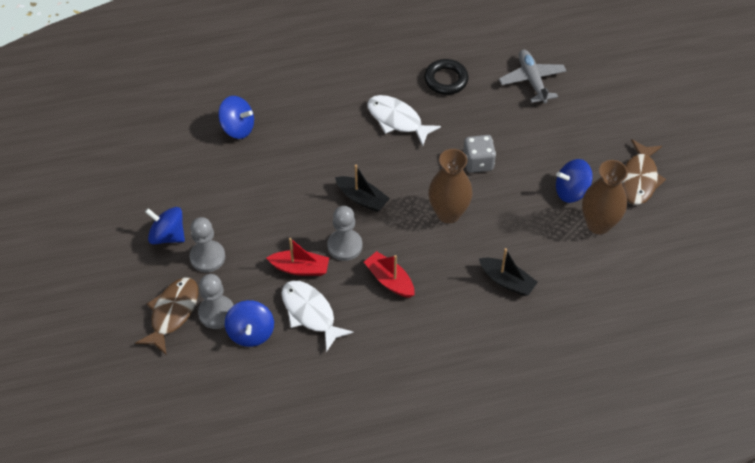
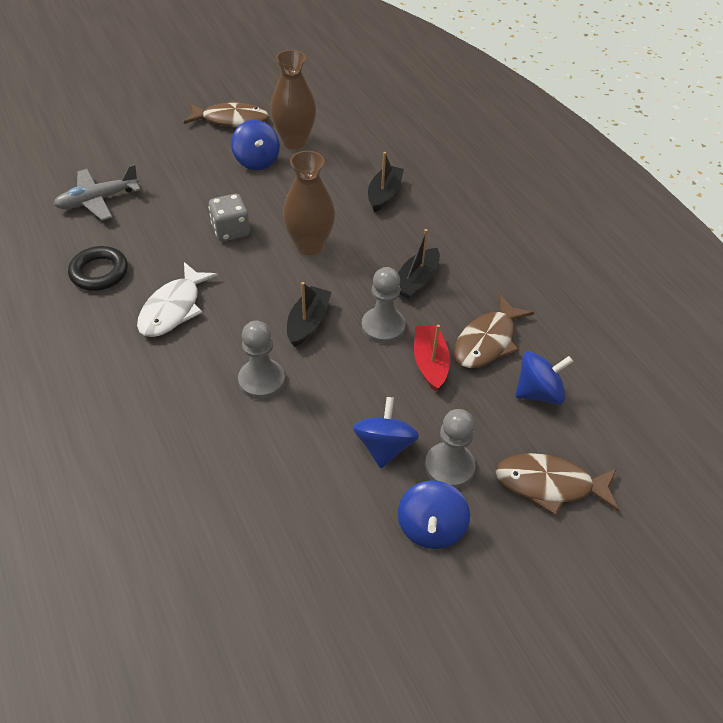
camera: 105 degrees left, 5 degrees down
(216, 313) = (527, 434): grey pawn -> grey pawn (261, 380)
(238, 128) = (210, 487): blue spinning top -> blue spinning top (384, 446)
(310, 313) = (487, 341): white fish -> brown fish
(389, 280) = (416, 280): red boat -> black boat

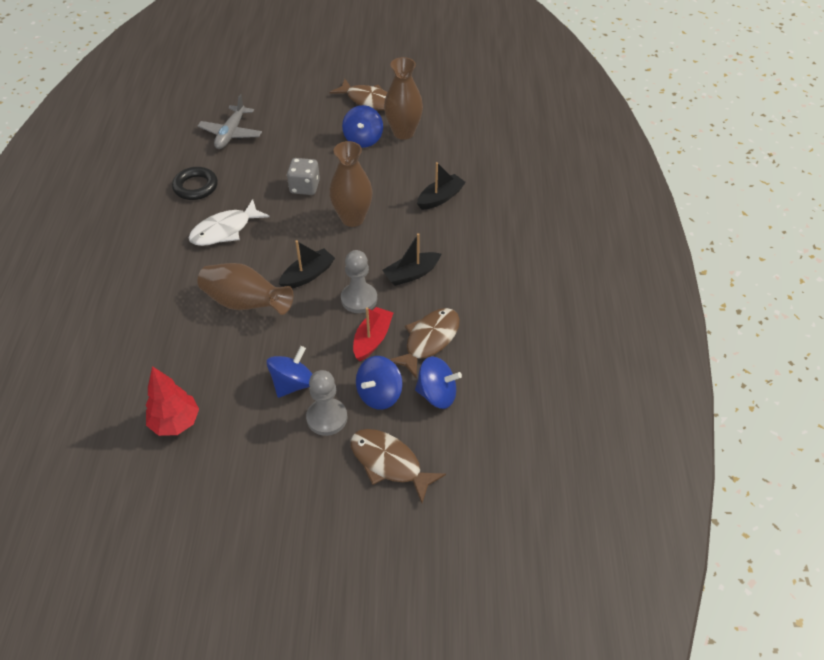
camera: 30 degrees right, 0 degrees up
(98, 200) = (231, 133): grey plane -> grey plane turned 75 degrees counterclockwise
(261, 380) = (245, 303): grey pawn -> brown vase
(285, 551) = (176, 423): none -> red tree
(431, 527) = (281, 452): blue spinning top -> blue spinning top (379, 394)
(487, 341) = (429, 341): brown fish -> brown fish turned 150 degrees clockwise

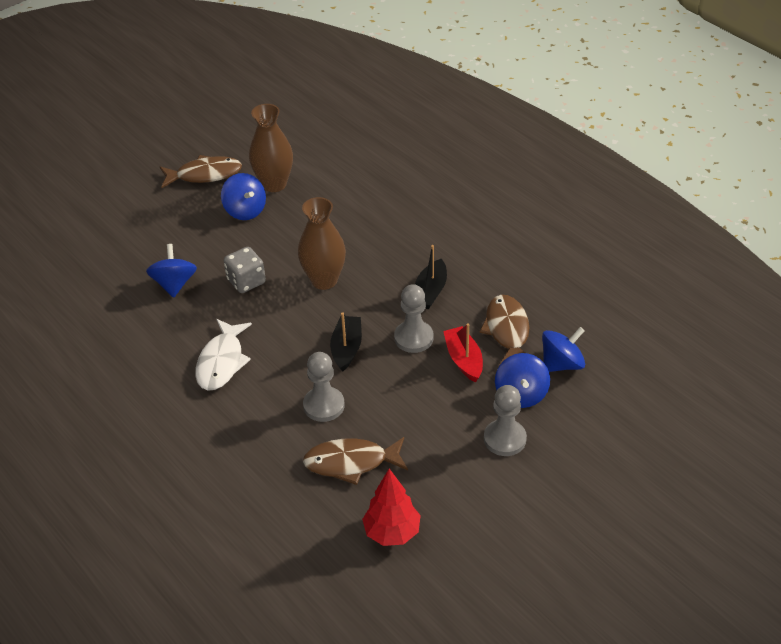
camera: 40 degrees left, 5 degrees down
(195, 187) = (140, 345): black ring -> none
(231, 133) = (108, 279): grey plane -> none
(245, 303) = (324, 405): brown vase -> grey pawn
(293, 384) = (446, 435): blue spinning top -> blue spinning top (174, 284)
(389, 463) = (590, 434): brown fish -> brown fish (351, 462)
(440, 198) = (376, 219): black boat -> none

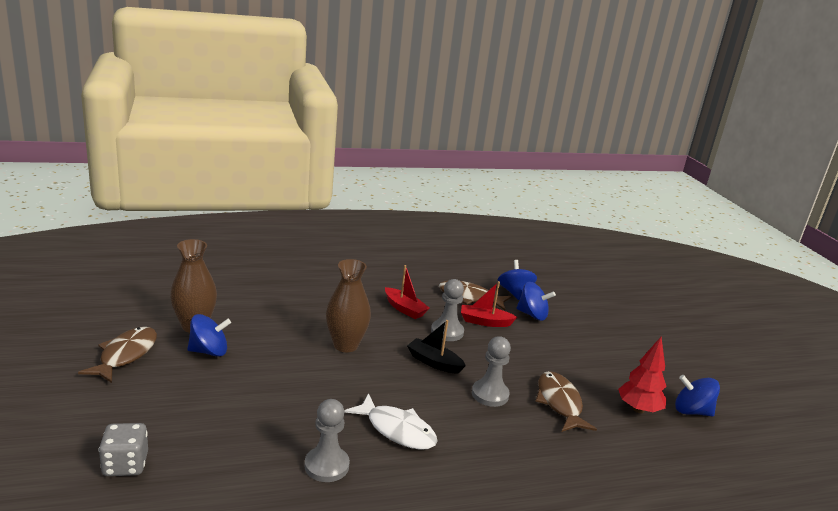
camera: 70 degrees left, 20 degrees down
(174, 284) = (262, 424): blue spinning top -> blue spinning top (691, 411)
(246, 281) = (305, 382): grey dice -> grey dice (125, 465)
(351, 462) = (559, 403): brown fish -> brown fish turned 150 degrees clockwise
(430, 292) = (404, 309): black boat -> red boat
(505, 439) = (569, 335): grey pawn -> grey pawn (326, 466)

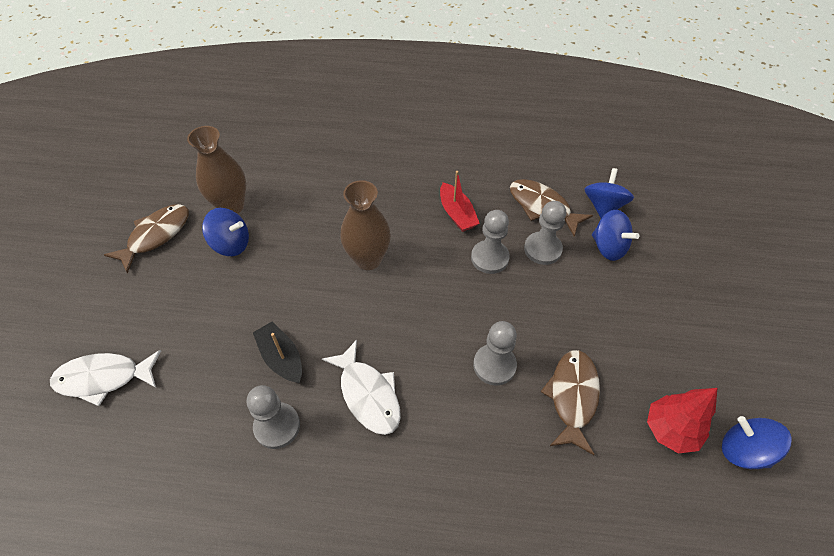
camera: 25 degrees right, 30 degrees up
(125, 465) = (104, 378): grey dice -> white fish
(434, 362) = (453, 303): black boat -> black boat (281, 358)
(485, 322) = (542, 249): red boat -> grey pawn

